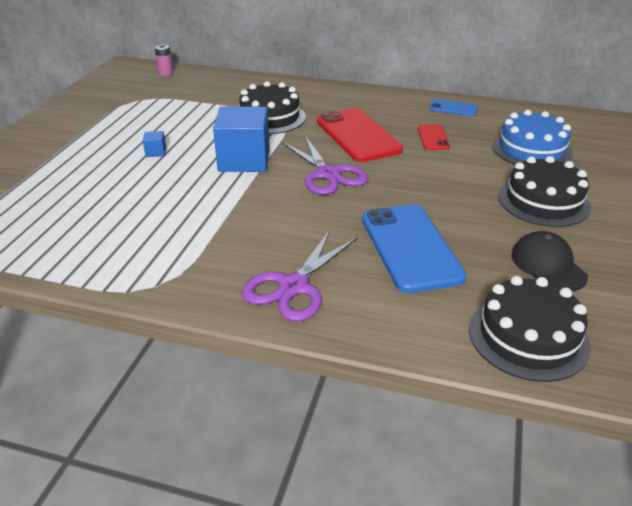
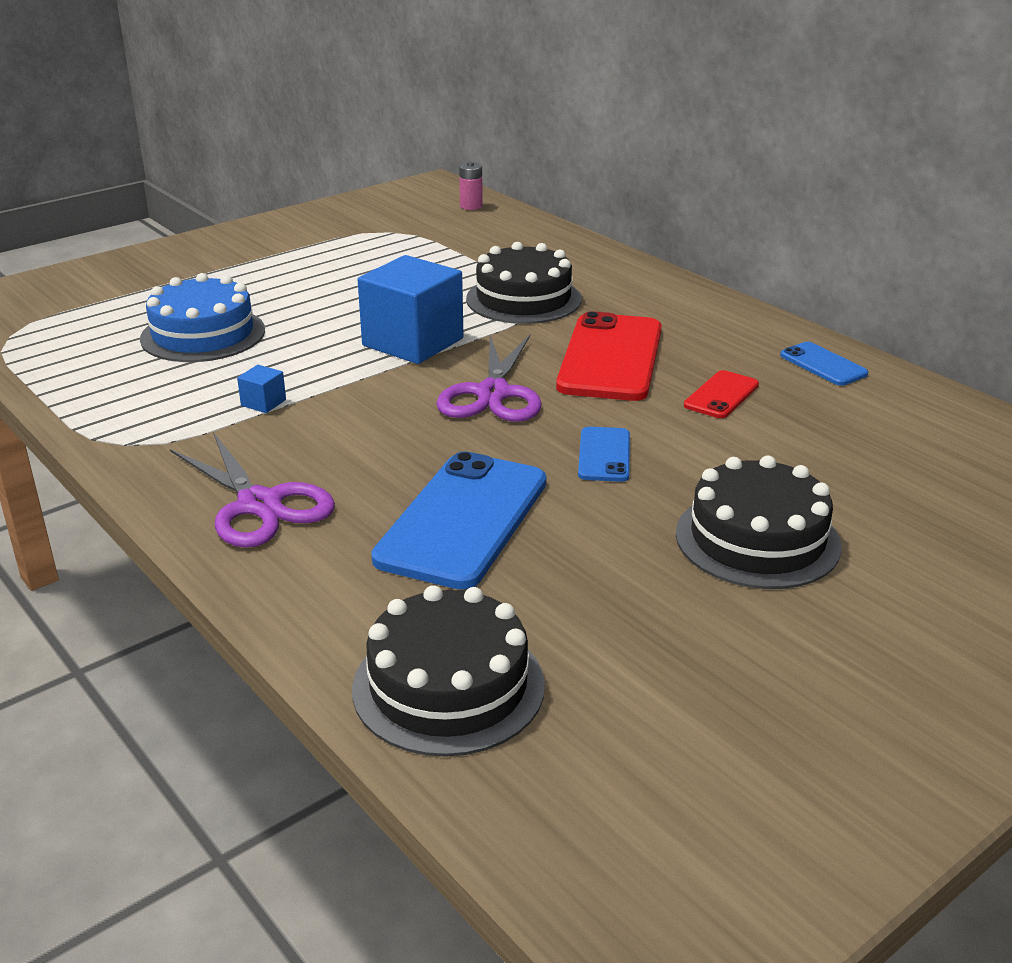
camera: 35 degrees right, 5 degrees down
(156, 152) = (324, 300): blue cube -> blue cube (263, 403)
(293, 286) = (259, 505): purple scissors -> purple scissors turned 105 degrees counterclockwise
(425, 186) = (604, 455): none -> blue phone
(531, 149) = (862, 463): blue cake -> blue cake (203, 334)
(548, 265) = (620, 620): black cap -> none

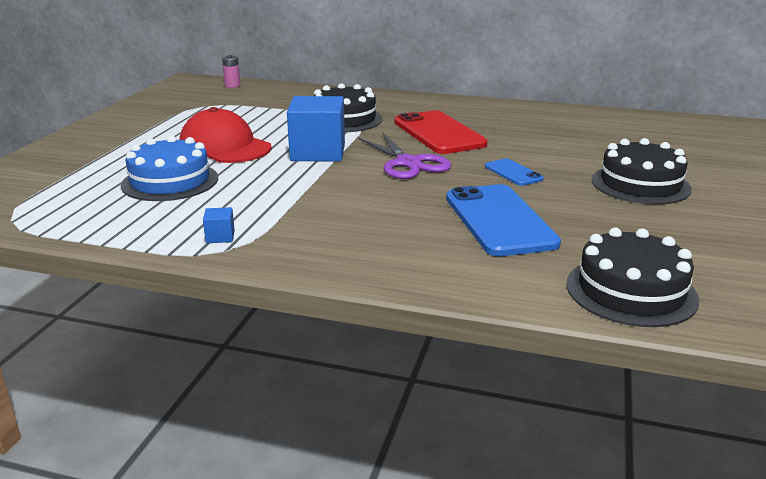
camera: 35 degrees left, 5 degrees down
(259, 505) = (374, 251): purple scissors -> none
(263, 403) = (280, 203): blue cube -> blue cube (220, 237)
(325, 301) = (225, 146): none -> red cap
(721, 395) = (519, 135): red phone -> none
(823, 365) = (539, 112): blue phone -> none

